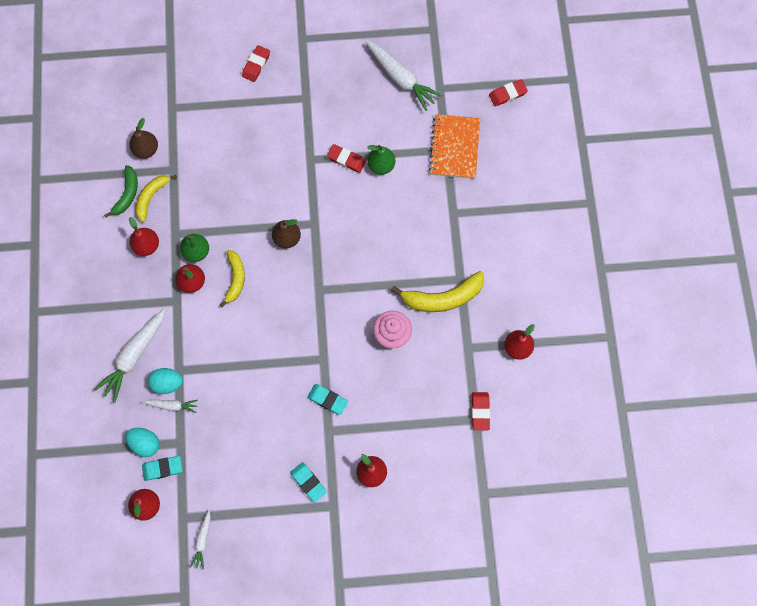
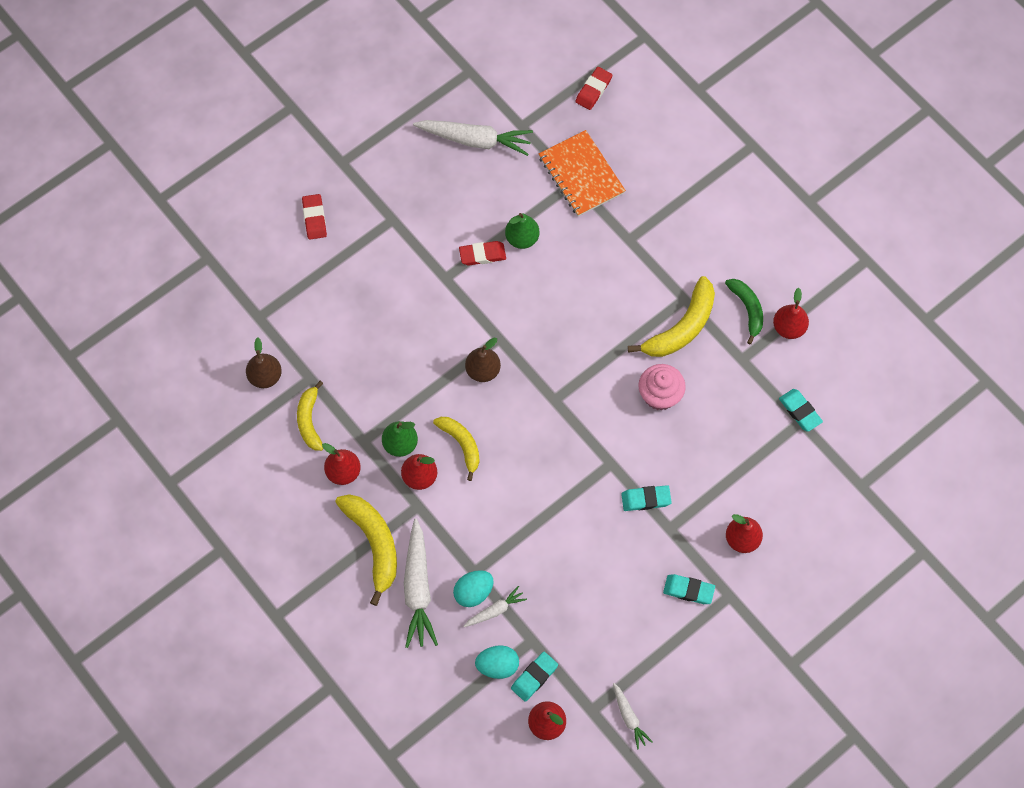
camera: 35 degrees left, 5 degrees down
(127, 194) = (281, 434): green banana -> green banana (747, 309)
(129, 306) = (374, 543): none -> yellow banana
(480, 411) = (800, 411): red eraser -> turquoise eraser

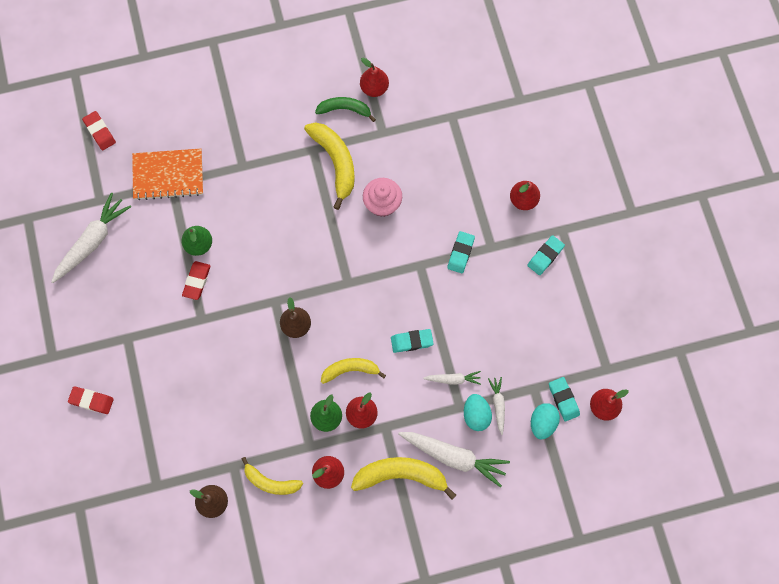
camera: 65 degrees left, 5 degrees up
(629, 717) = (623, 344): white carrot -> white carrot (453, 379)
(800, 411) = (443, 112): turquoise eraser -> turquoise eraser (412, 341)

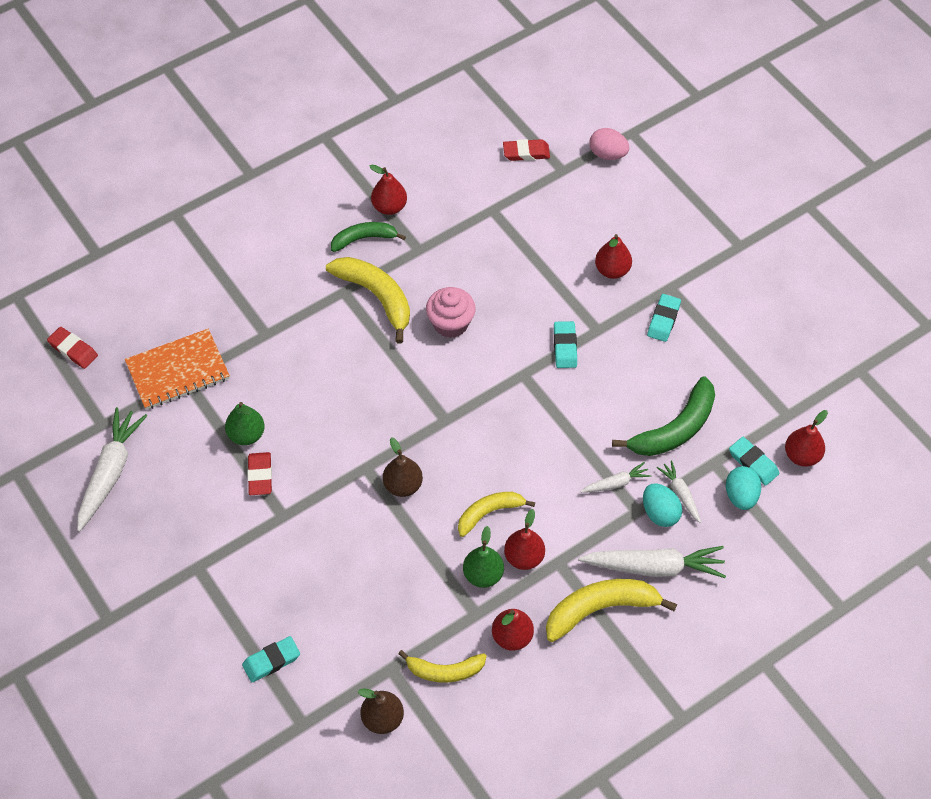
camera: 20 degrees left, 15 degrees down
(91, 401) = (179, 653): red eraser -> red eraser (526, 153)
(412, 341) = (549, 458): turquoise eraser -> turquoise eraser (271, 661)
(516, 350) = (675, 429): none -> green banana
(561, 97) = (607, 154): none -> pink egg

